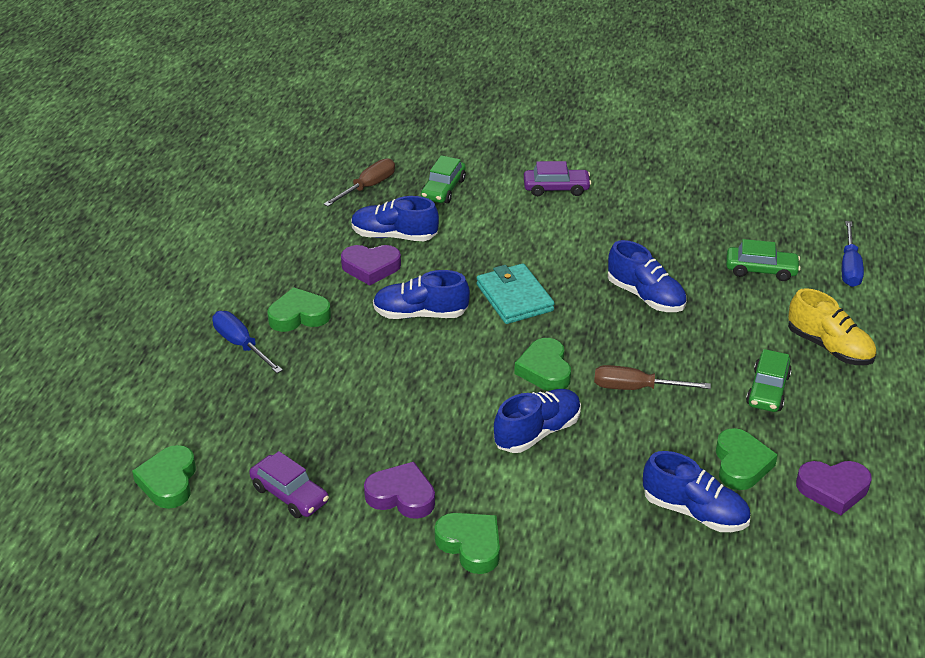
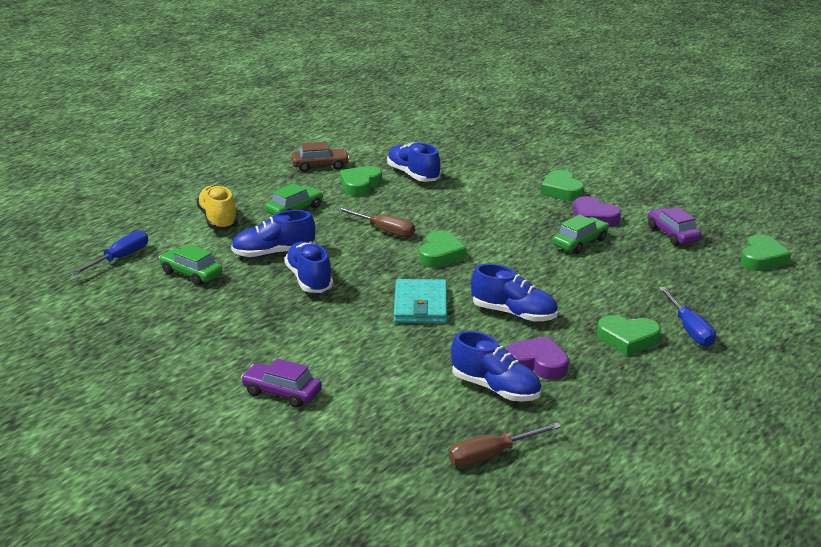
camera: 155 degrees left, 10 degrees down
(443, 189) = (405, 427): green car -> green car (580, 242)
(537, 432) = (477, 225): blue shoe -> blue shoe (274, 253)
(833, 489) = (320, 166): purple heart -> brown car

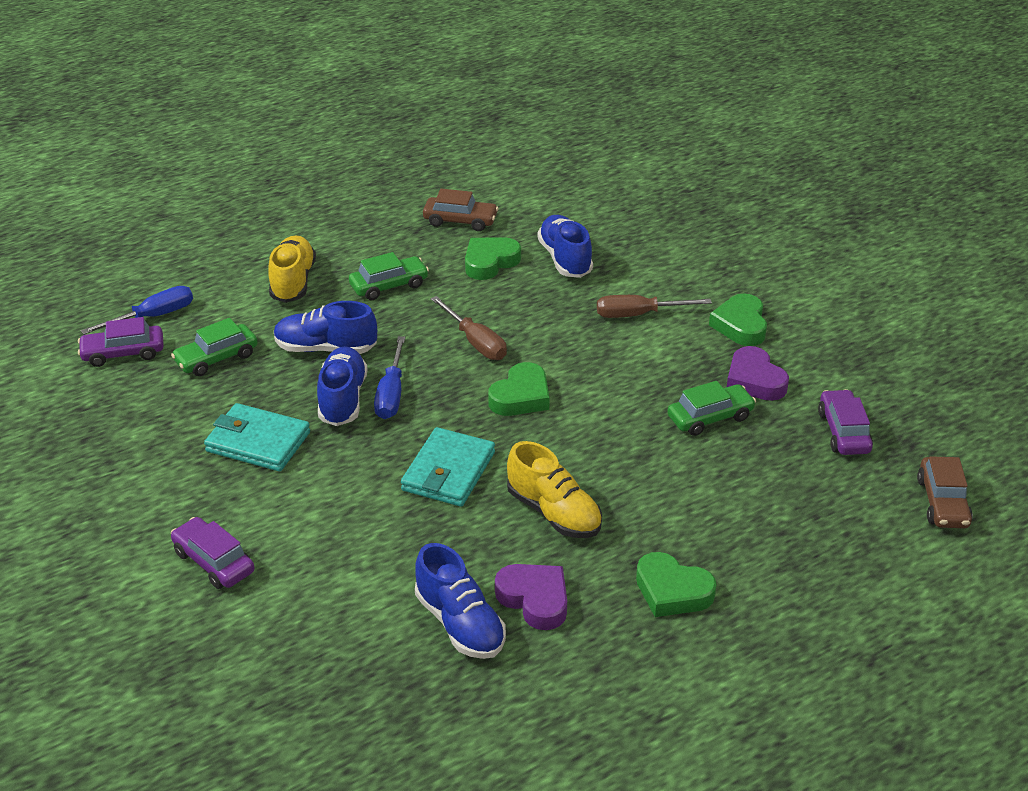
camera: 20 degrees right, 10 degrees up
(111, 284) = (123, 353): none -> purple car
(191, 274) = (216, 358): green car -> green car turned 90 degrees counterclockwise
(262, 316) = (258, 442): none -> turquoise wallet
(492, 455) = (394, 724): brown screwdriver -> brown screwdriver (638, 314)
(514, 314) = (554, 513): blue shoe -> yellow shoe
(689, 329) = (764, 596): blue screwdriver -> blue screwdriver (391, 394)
(762, 258) = (942, 502): green heart -> brown car

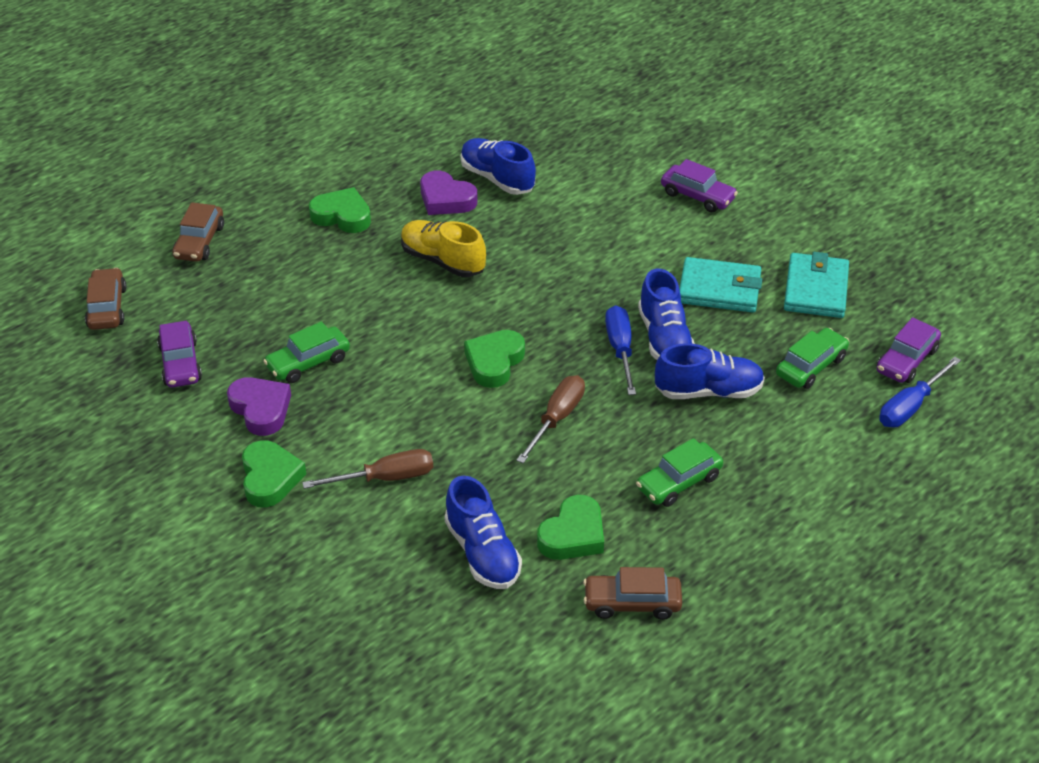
camera: 170 degrees right, 5 degrees up
(123, 353) = (906, 360): purple car -> purple car turned 150 degrees clockwise
(293, 282) = (790, 473): yellow shoe -> none
(448, 471) = (541, 283): turquoise wallet -> turquoise wallet (815, 289)
(475, 342) = (556, 418): brown screwdriver -> brown screwdriver turned 75 degrees clockwise
(852, 576) = (199, 242): none -> brown car

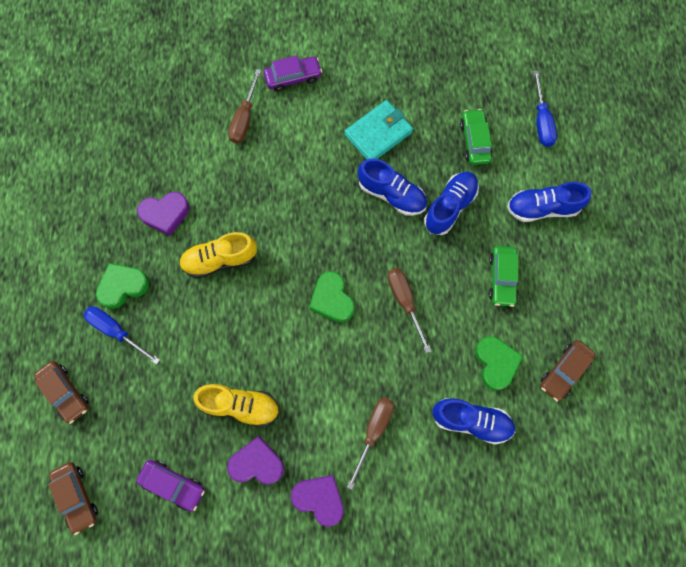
camera: 50 degrees left, 30 degrees up
(107, 307) = (77, 497): brown car -> brown car turned 150 degrees counterclockwise
(270, 478) = (319, 498): green heart -> purple heart
(308, 362) = (240, 405): green car -> yellow shoe
(497, 178) = (174, 170): blue shoe -> blue shoe (542, 208)
(610, 190) = (244, 118): none -> brown screwdriver
(620, 349) = (380, 224): blue screwdriver -> blue screwdriver (116, 331)
(815, 289) = (421, 87): turquoise wallet -> none
(906, 360) = (509, 93): purple car -> none

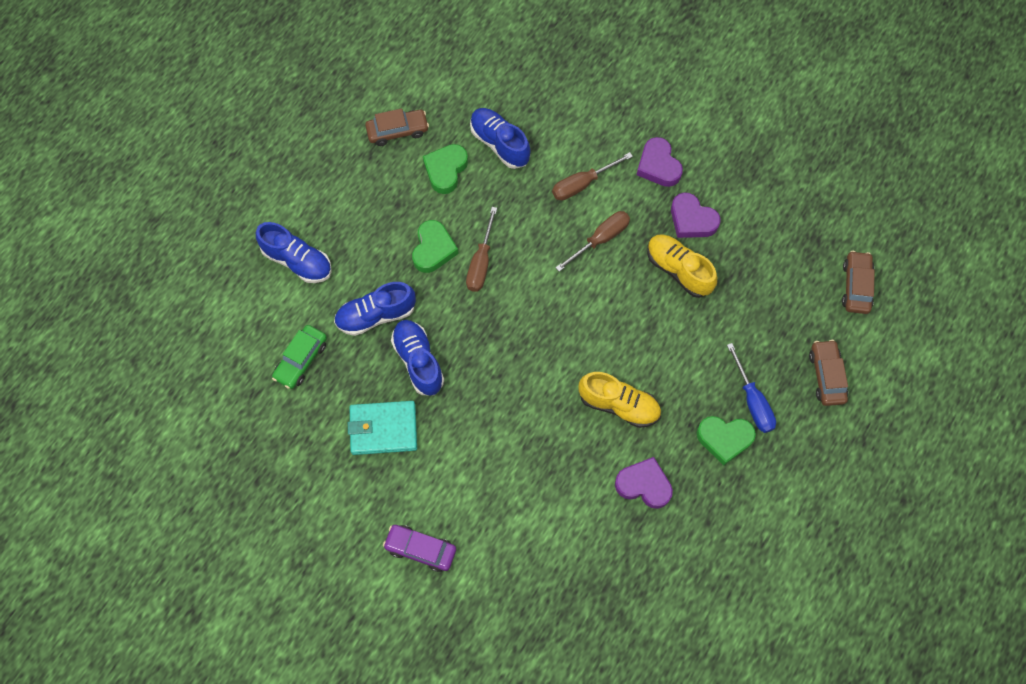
camera: 145 degrees left, 5 degrees down
(173, 484) = (770, 246): purple car -> none
(244, 118) = (501, 536): brown screwdriver -> brown screwdriver (600, 239)
(332, 299) = (542, 304): green heart -> green heart (433, 249)
(502, 278) = (384, 228): green car -> none
(541, 121) = (224, 337): blue screwdriver -> none

